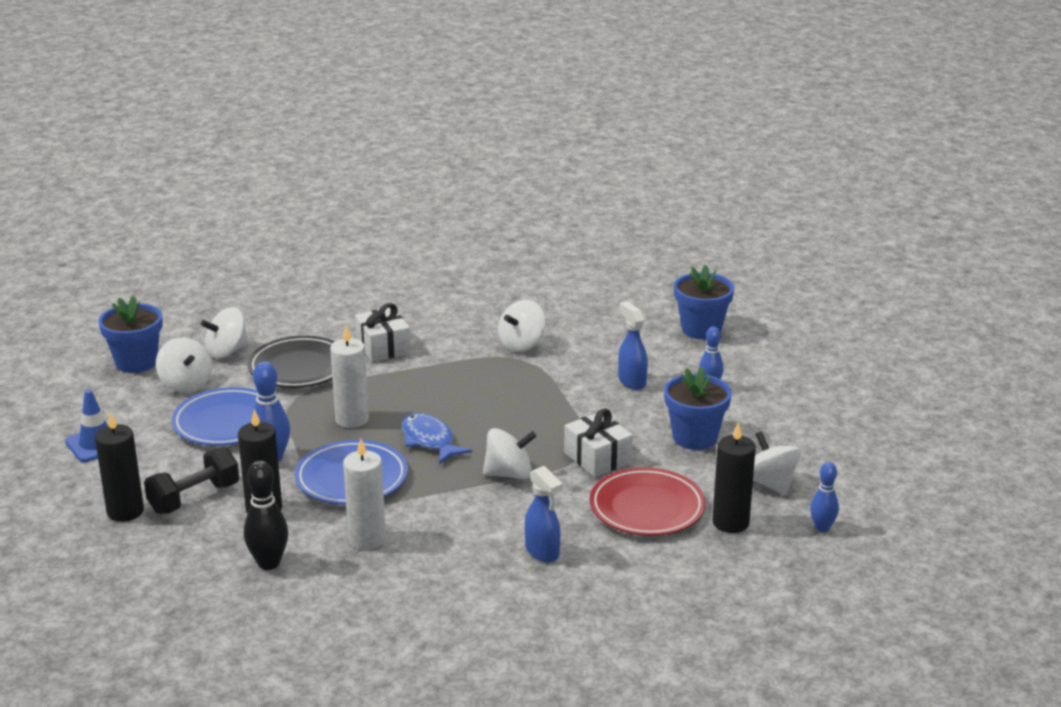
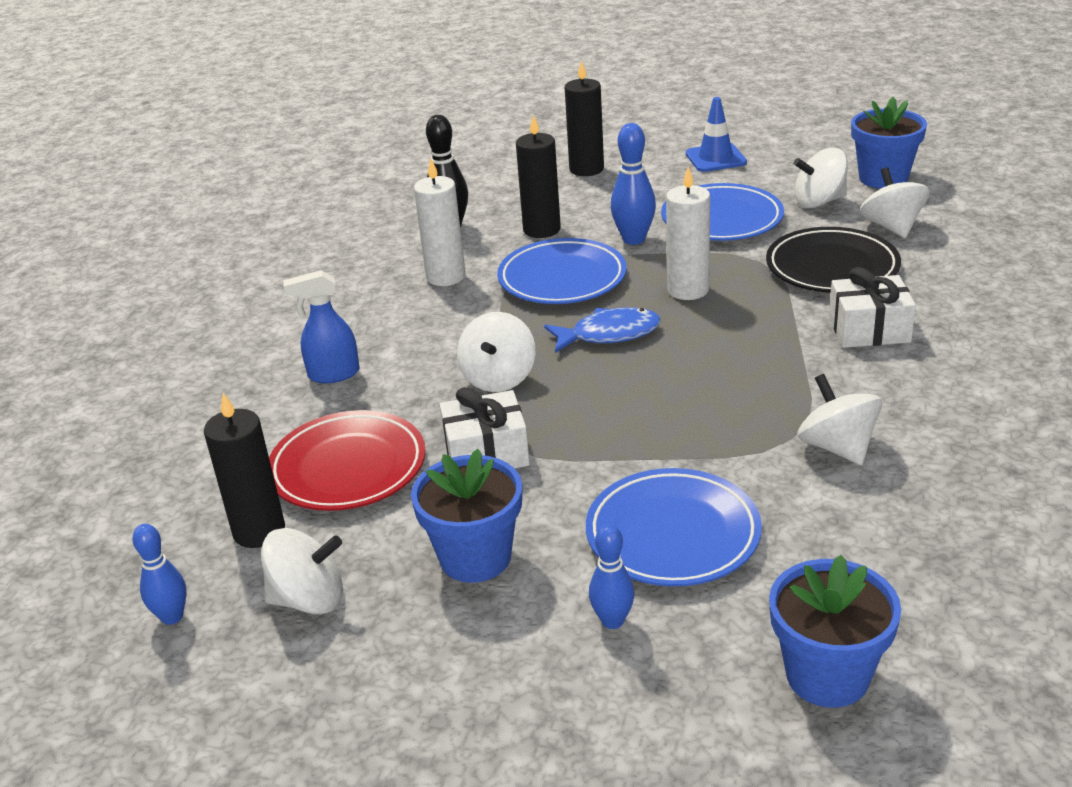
camera: 115 degrees right, 5 degrees up
(194, 498) = (586, 199): black dumbbell -> none
(631, 381) = (673, 534): blue spray bottle -> blue plate

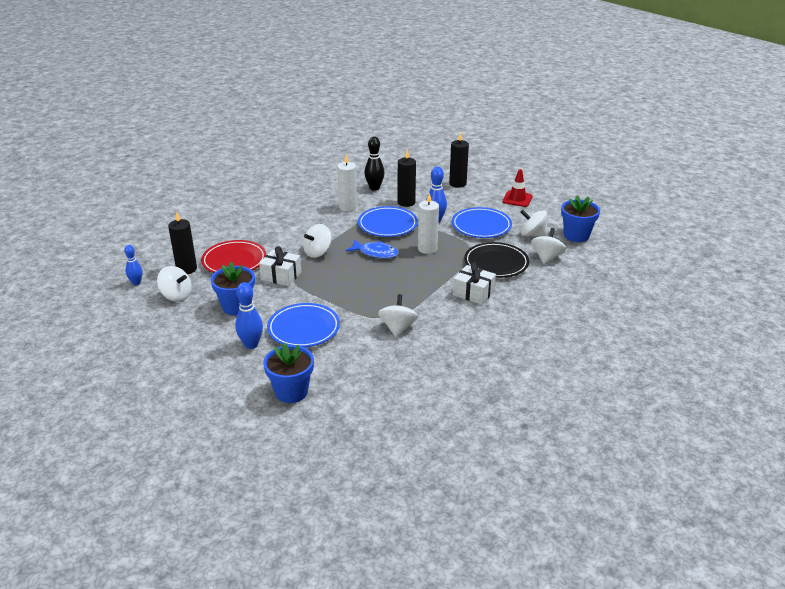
camera: 30 degrees right, 0 degrees up
(333, 374) = (267, 227): blue spray bottle -> none
(612, 621) = (251, 344): blue bowling pin -> blue bowling pin, size x1.51
(715, 158) = (517, 199): blue traffic cone -> red traffic cone

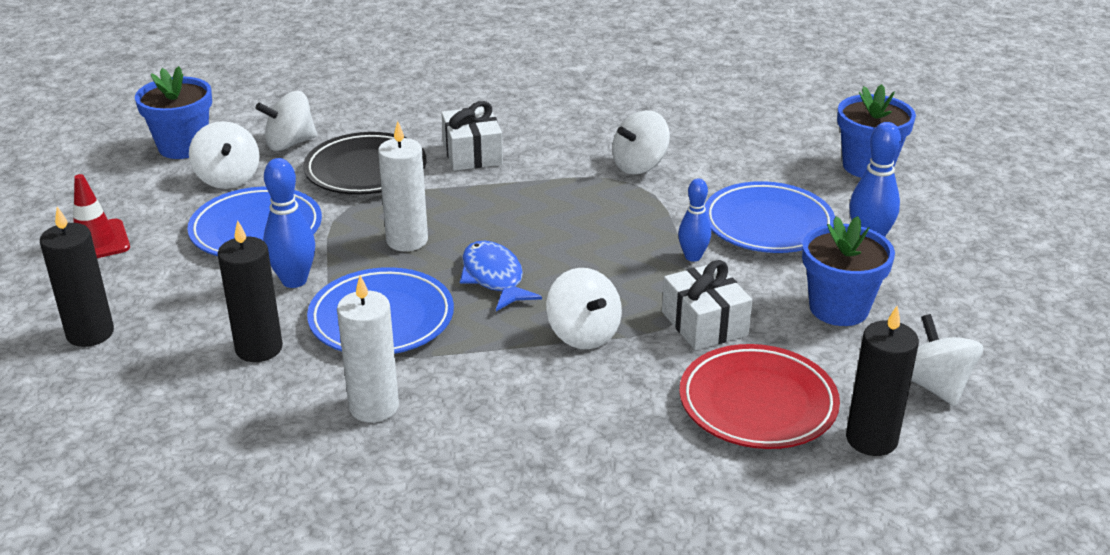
camera: 135 degrees left, 0 degrees up
(136, 283) = (1003, 463): blue bowling pin -> blue bowling pin (693, 257)
(317, 252) = (583, 334): white spinning top -> white spinning top turned 60 degrees clockwise
(374, 188) = (237, 427): black bowling pin -> none

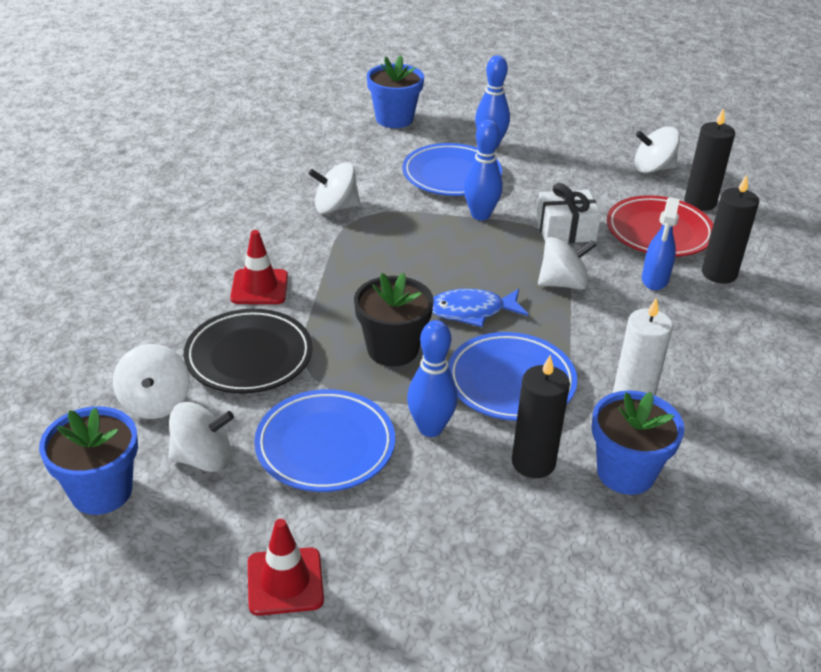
camera: 75 degrees left, 5 degrees up
(90, 333) = (471, 588): black candle -> black candle (719, 273)
(407, 240) = (392, 349): white candle -> black flower pot
(472, 154) = (259, 287): white gift -> red traffic cone
(634, 408) = (654, 280): none -> blue spray bottle
(639, 165) = (335, 207): white spinning top -> white spinning top turned 105 degrees clockwise
(693, 257) = (480, 215): blue bowling pin -> blue bowling pin, size x1.51
(838, 308) = (564, 177): blue flower pot -> blue flower pot (625, 472)

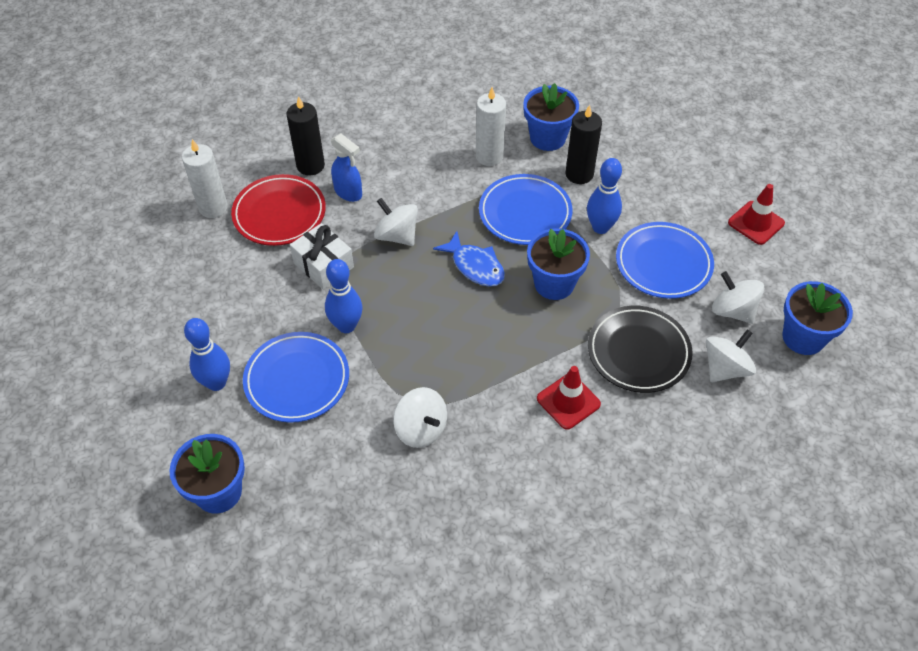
camera: 125 degrees left, 15 degrees up
(392, 349) = (554, 284): black flower pot -> blue flower pot
(653, 168) = (175, 254): white spinning top -> none
(654, 280) = (348, 193): blue spray bottle -> blue spray bottle turned 60 degrees clockwise
(700, 202) = (213, 207): black candle -> white candle

